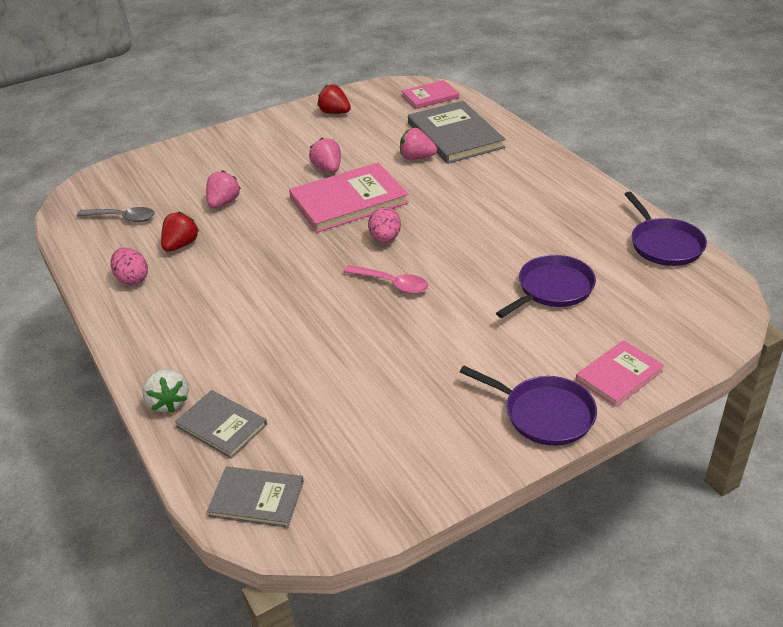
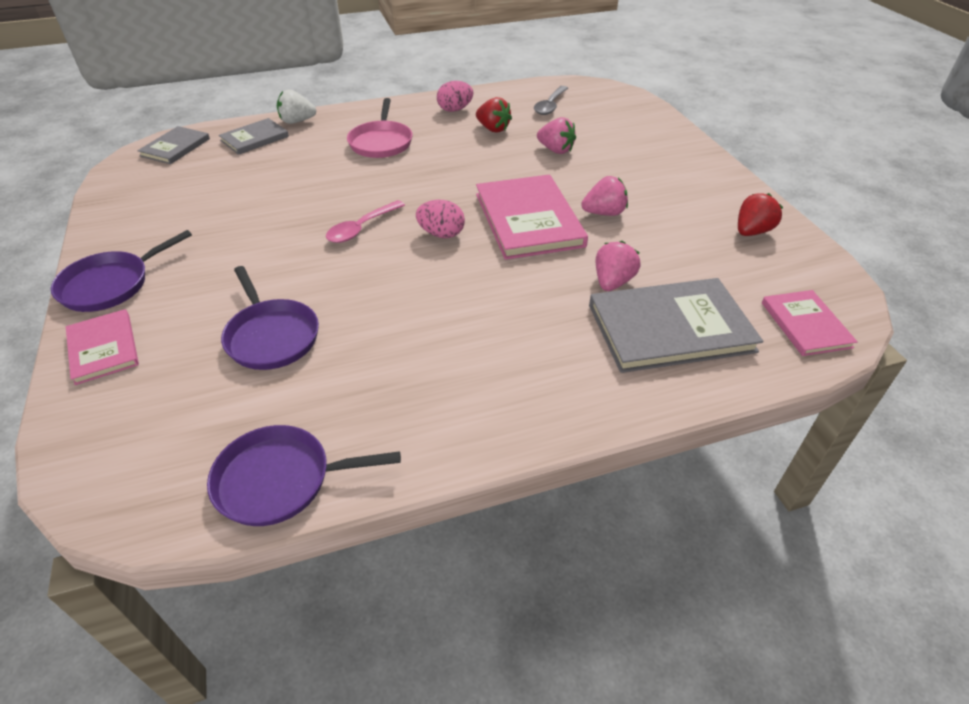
camera: 100 degrees right, 5 degrees up
(220, 314) = (381, 142): none -> pink pan

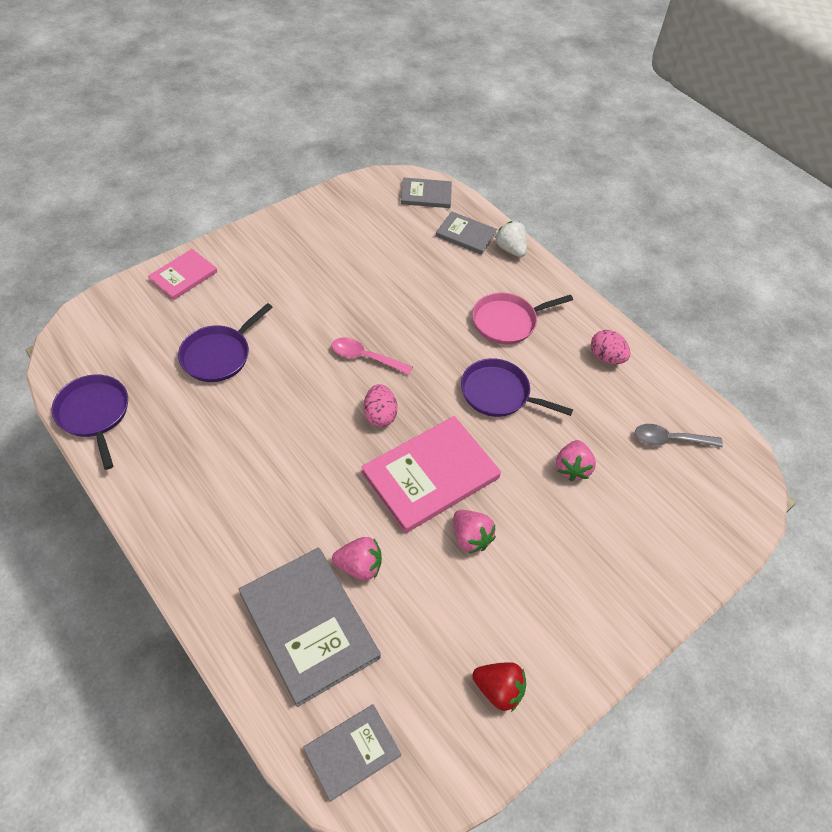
camera: 65 degrees right, 10 degrees up
(110, 285) = (244, 247): purple pan -> purple pan (498, 393)
(493, 129) = (584, 401): red strawberry -> none
(805, 325) = (352, 752): pink book -> grey book

